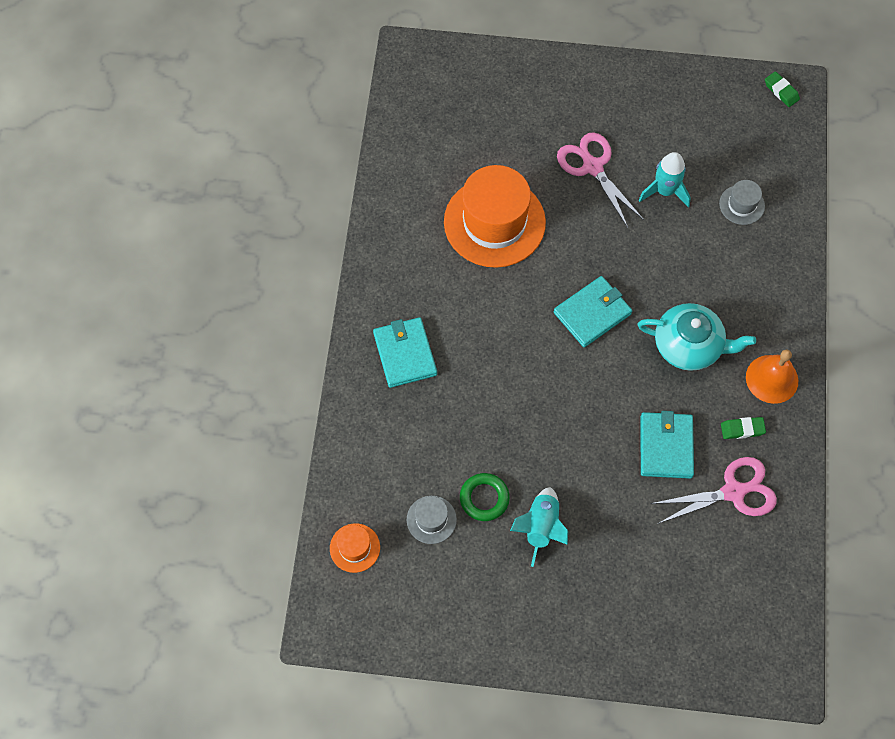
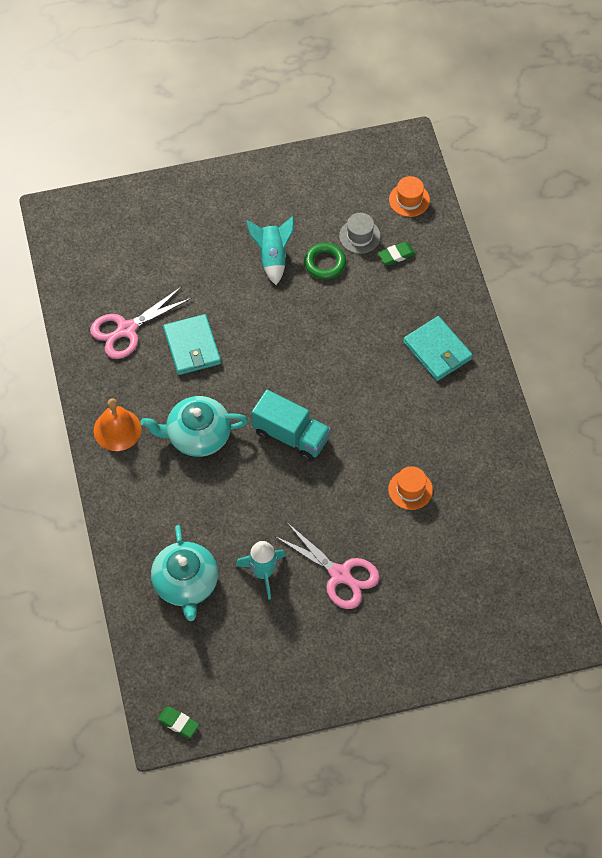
camera: 160 degrees right, 5 degrees down
(494, 222) = (410, 489): orange hat -> orange hat, size x0.45
(592, 313) = (291, 436): turquoise wallet -> turquoise truck
(741, 205) = (186, 583): grey hat -> turquoise teapot
(742, 429) = (132, 380): green eraser -> green eraser (396, 255)

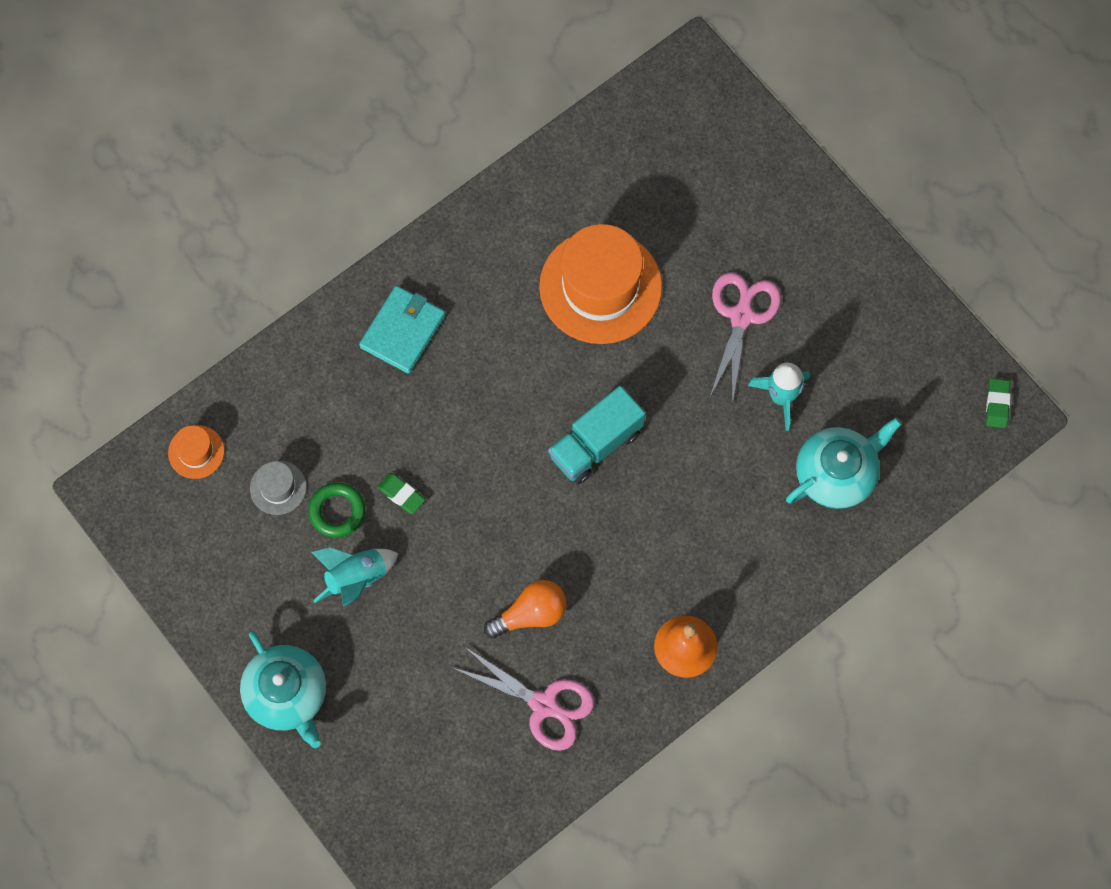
camera: 115 degrees left, 10 degrees up
(192, 347) = (530, 614): turquoise wallet -> orange light bulb
(197, 435) = (647, 550): turquoise teapot -> turquoise teapot (287, 694)
(291, 436) = (596, 444): turquoise truck -> turquoise truck turned 135 degrees counterclockwise
(396, 255) = (287, 432): green eraser -> green eraser (401, 494)
(410, 489) = (600, 287): orange hat -> orange hat, size x2.23

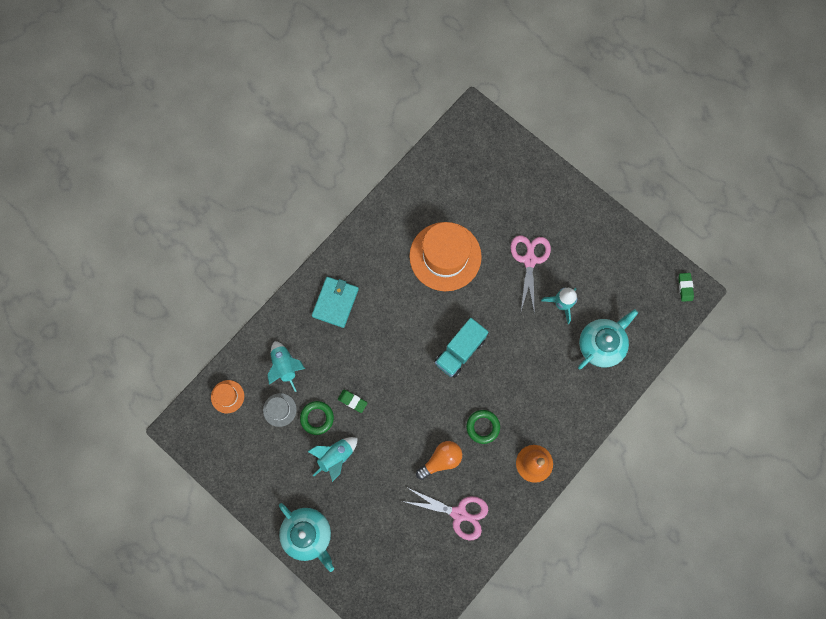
camera: 10 degrees left, 5 degrees up
(300, 420) = (285, 366): none -> turquoise rocket
(610, 572) = (483, 427): none -> green ring

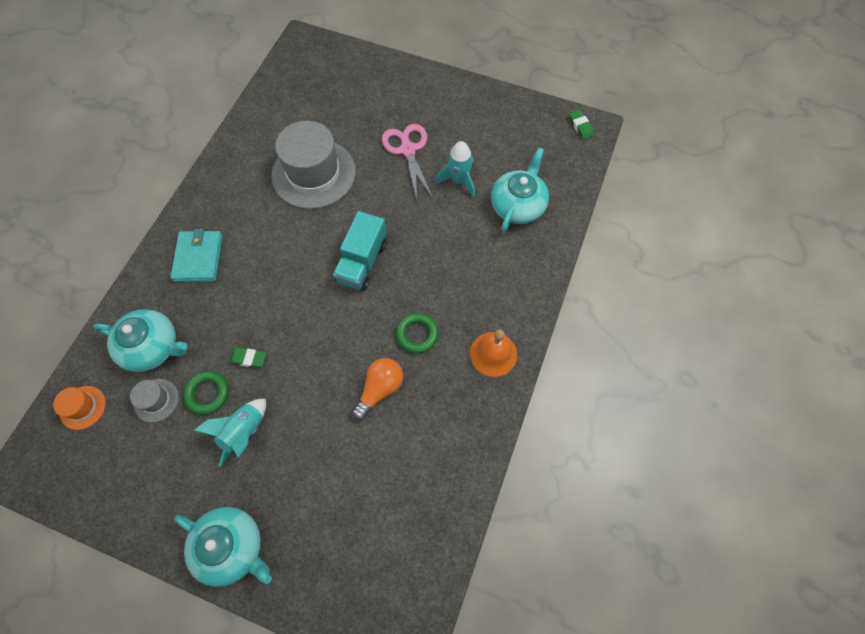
camera: 20 degrees left, 10 degrees down
(285, 366) = (152, 347): turquoise rocket -> turquoise teapot
(445, 256) = (313, 174): orange hat -> grey hat
(459, 513) = (424, 445): pink scissors -> none

